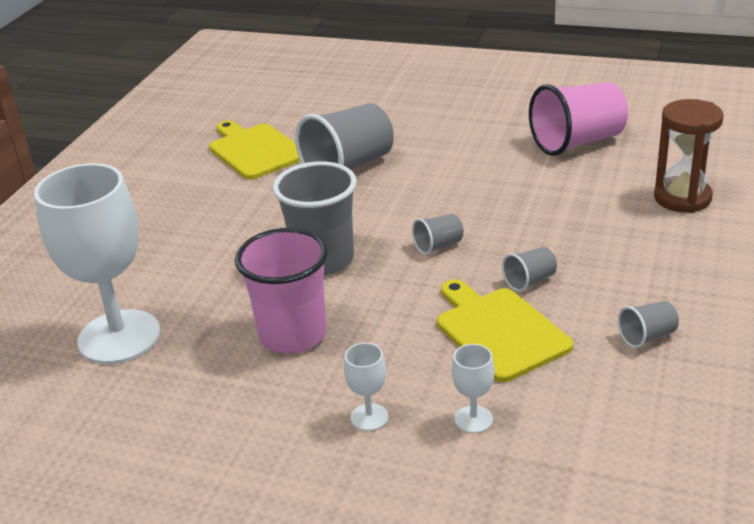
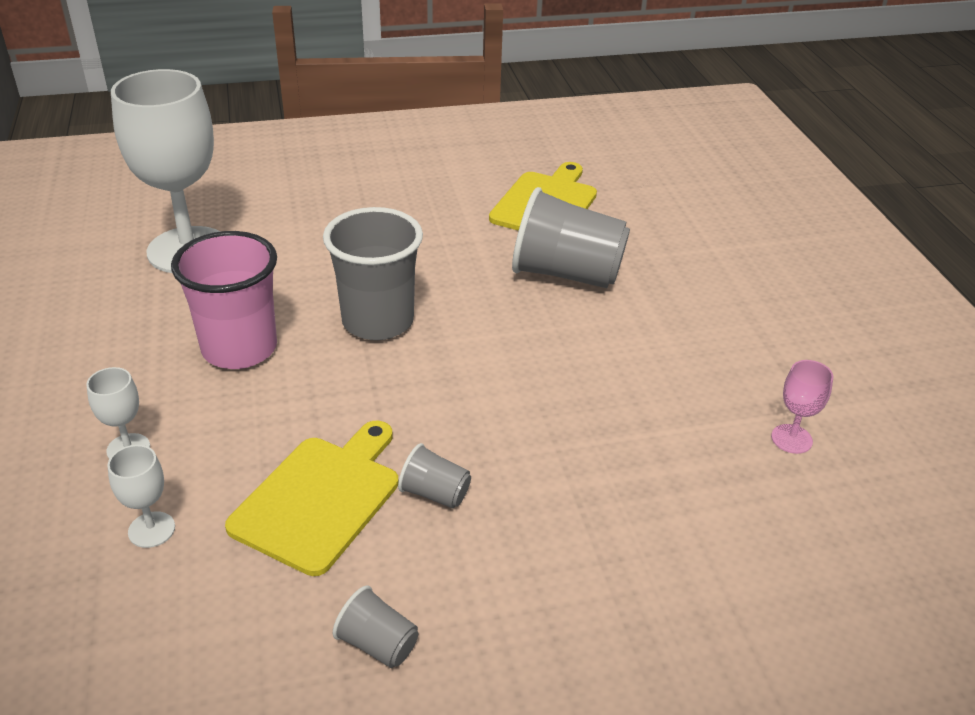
camera: 55 degrees right, 5 degrees up
(438, 246) = (459, 394): grey cup -> none
(577, 142) = (791, 439): pink cup -> pink goblet
(682, 198) = (740, 592): brown hourglass -> none

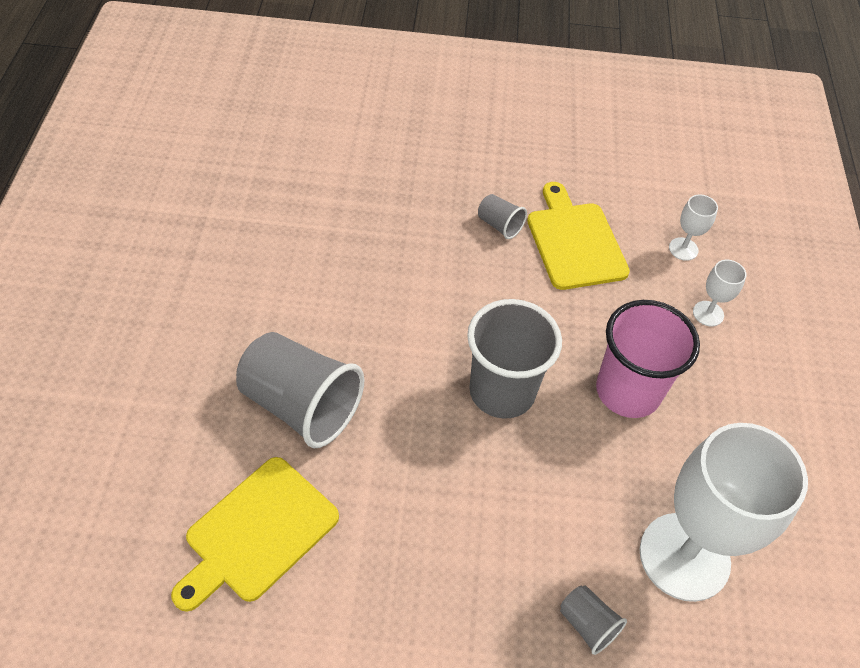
camera: 165 degrees left, 15 degrees up
(320, 498) = (574, 241): yellow cutting board -> yellow cutting board turned 120 degrees clockwise
(378, 644) = (554, 155): grey cup -> grey cup (587, 624)
(791, 439) = (240, 198): pink goblet -> none

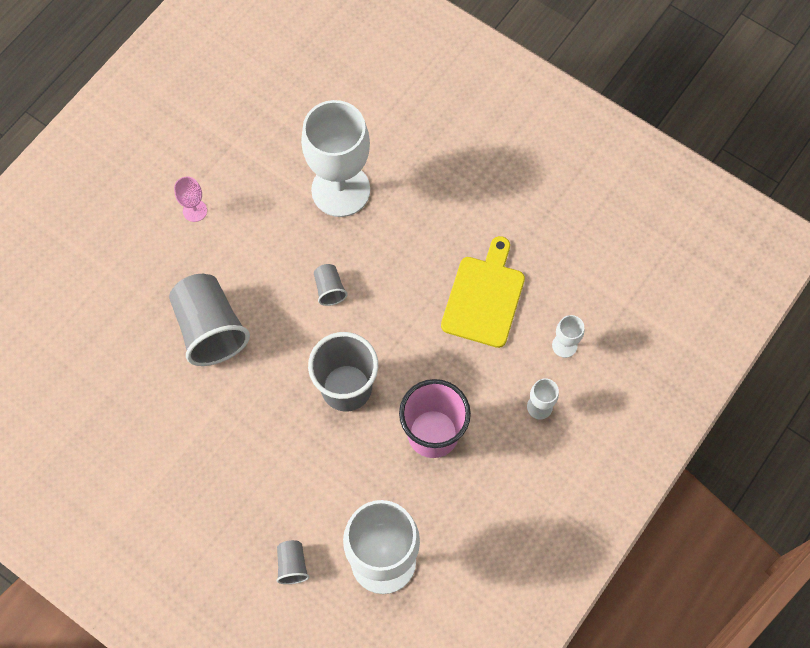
camera: 35 degrees right, 15 degrees up
(203, 294) = (195, 210): none -> pink goblet
(257, 533) = (136, 400): yellow cutting board -> none
(357, 209) = (340, 190): none -> white goblet
(499, 225) = (437, 255): grey cup -> grey cup (329, 289)

